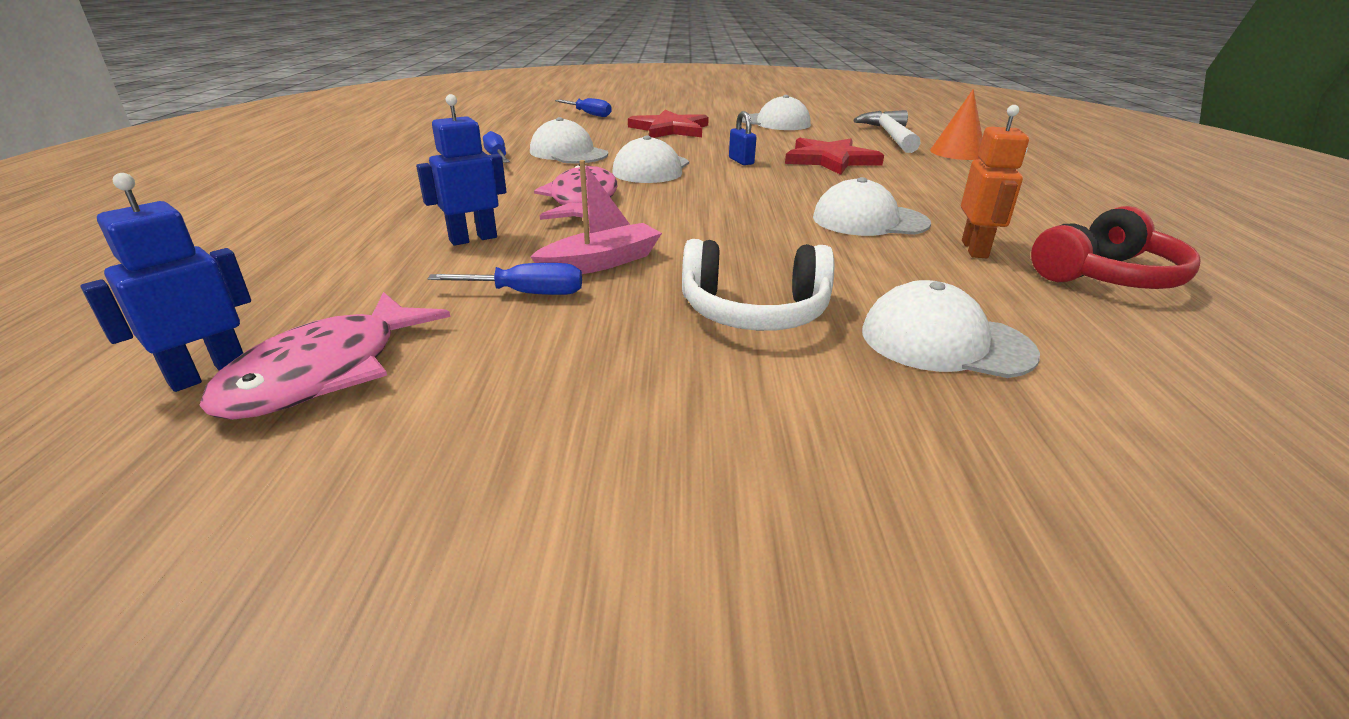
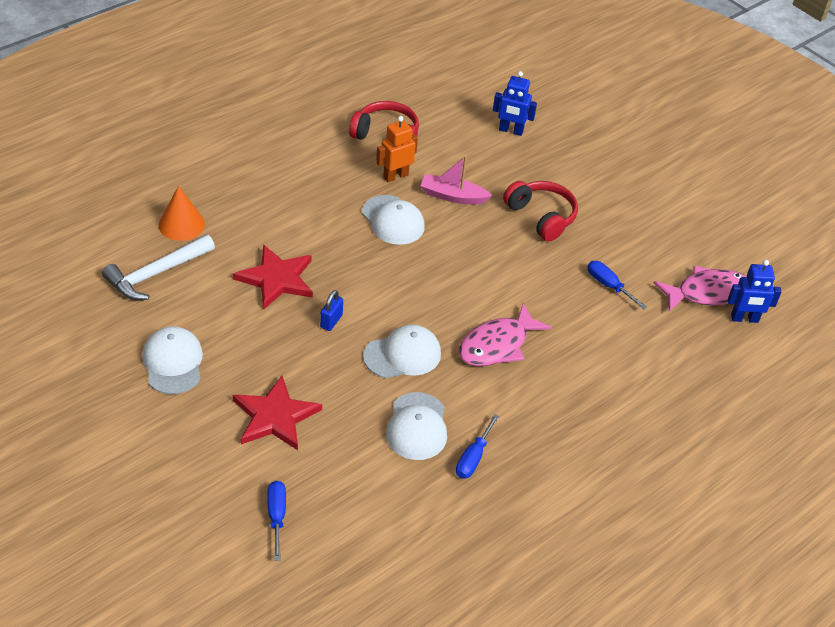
camera: 135 degrees left, 15 degrees up
(473, 239) = (592, 346): blue robot -> blue robot (511, 131)
(601, 262) = (557, 283): pink boat -> pink boat (452, 196)
(754, 312) = (541, 217): white headphones -> red headphones
(945, 342) = (505, 164): white cap -> none

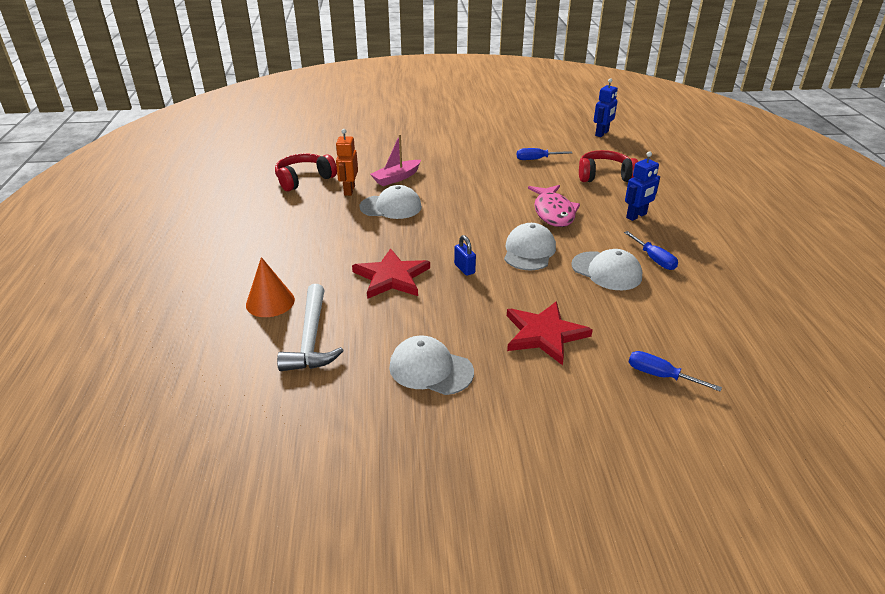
camera: 50 degrees left, 10 degrees down
(511, 131) = (364, 139): blue robot -> blue robot (636, 216)
(541, 217) = (453, 157): red headphones -> red headphones (604, 176)
(707, 293) = (571, 135): pink fish -> none

